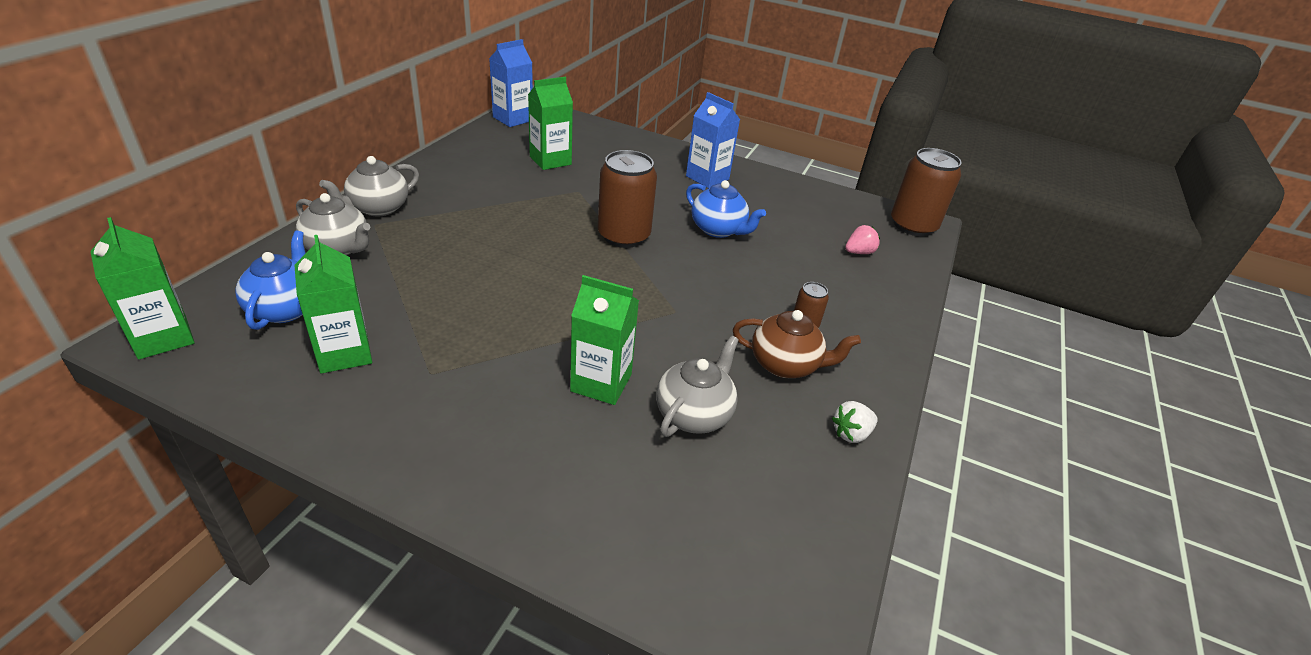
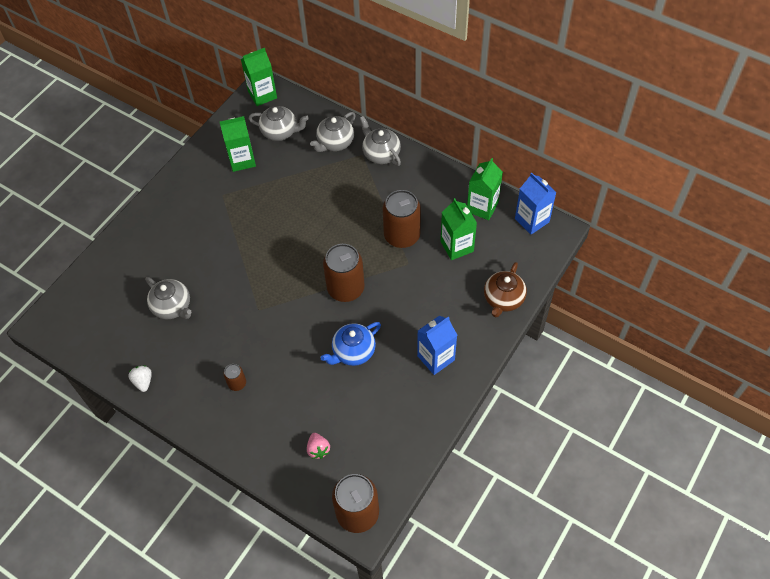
camera: 105 degrees right, 20 degrees up
(285, 308) = (280, 132): blue teapot -> grey teapot
(533, 194) = (402, 235): none -> brown can
(601, 383) = (203, 266): green carton -> green carton (482, 207)
(785, 365) = (202, 361): brown teapot -> brown teapot (503, 299)

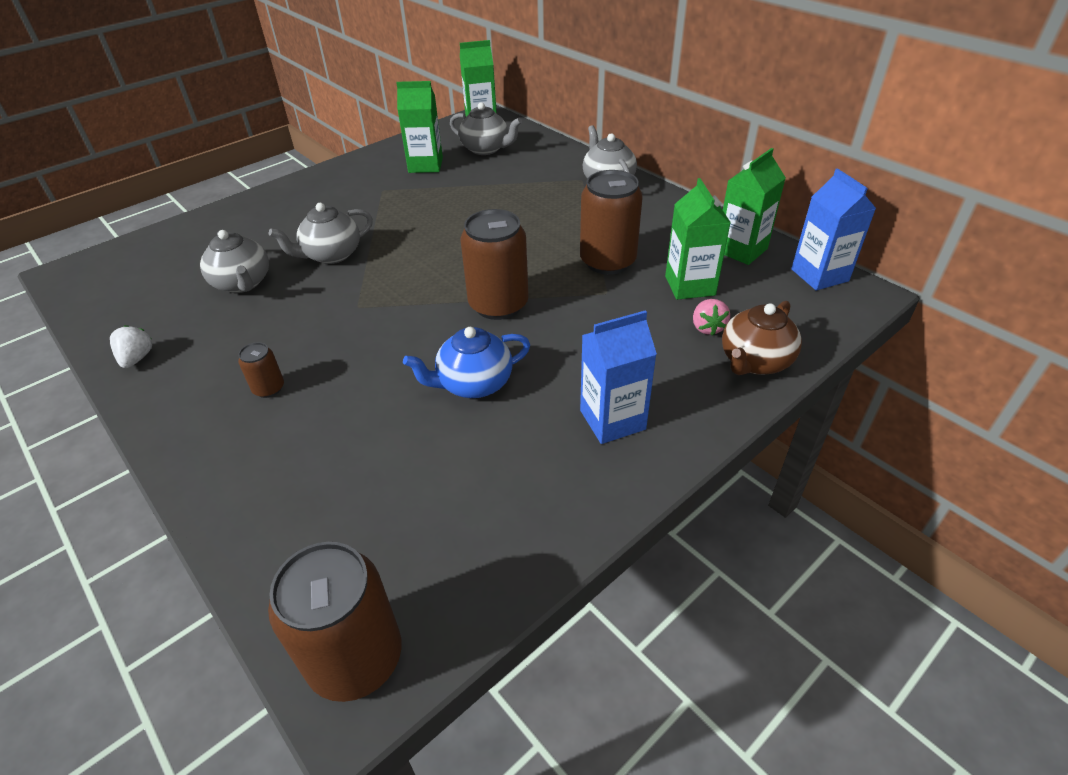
camera: 15 degrees right, 15 degrees down
(318, 449) = (342, 516): pink strawberry -> pink strawberry (707, 327)
(335, 142) = (551, 165): grey teapot -> grey teapot (331, 255)

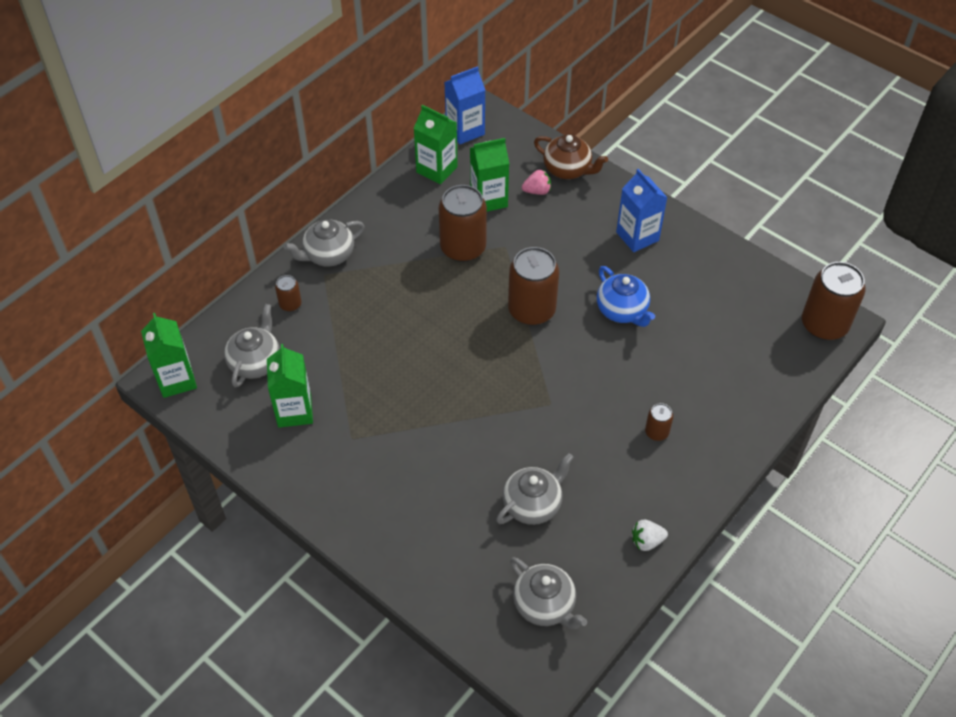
camera: 100 degrees left, 10 degrees up
(331, 255) = (478, 447): grey teapot -> grey teapot (545, 605)
(548, 163) = (290, 304): none -> brown can

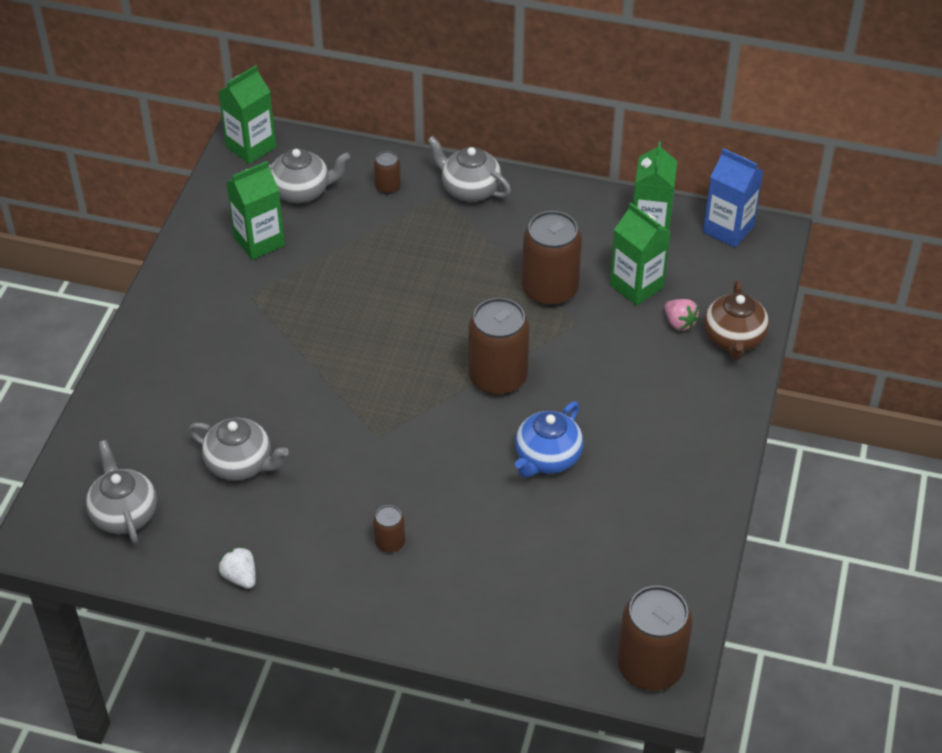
camera: 65 degrees right, 5 degrees down
(545, 605) = (124, 514): grey teapot -> grey teapot turned 135 degrees clockwise
(637, 236) = (672, 437): blue carton -> none

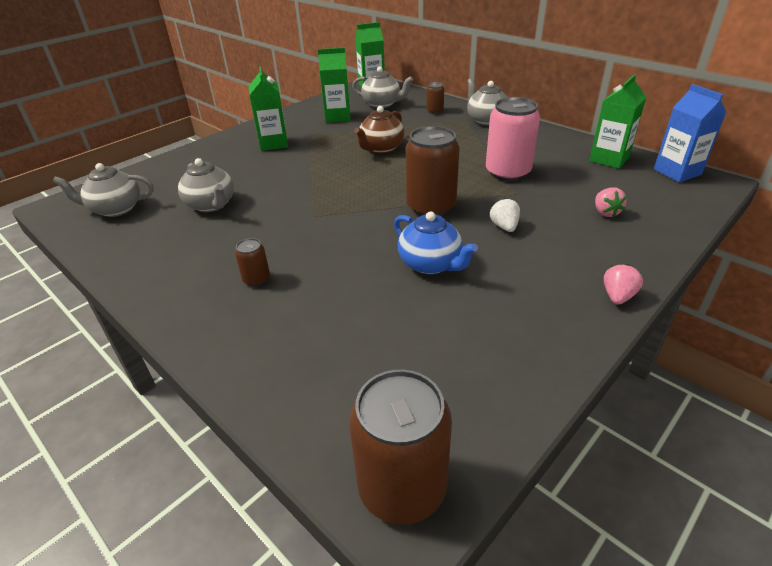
camera: 30 degrees right, 10 degrees down
(124, 514) = (115, 209): grey teapot -> grey teapot turned 105 degrees counterclockwise
(240, 577) = (134, 265): white strawberry -> white strawberry (504, 227)
(547, 458) = (431, 264): blue teapot -> blue teapot turned 105 degrees counterclockwise
(550, 289) = (507, 172): brown can -> pink can
(636, 286) = (579, 185): green carton -> green carton (273, 143)
(729, 433) = (617, 296): none -> pink strawberry
(733, 339) = (653, 233): brown teapot -> brown teapot (381, 148)

